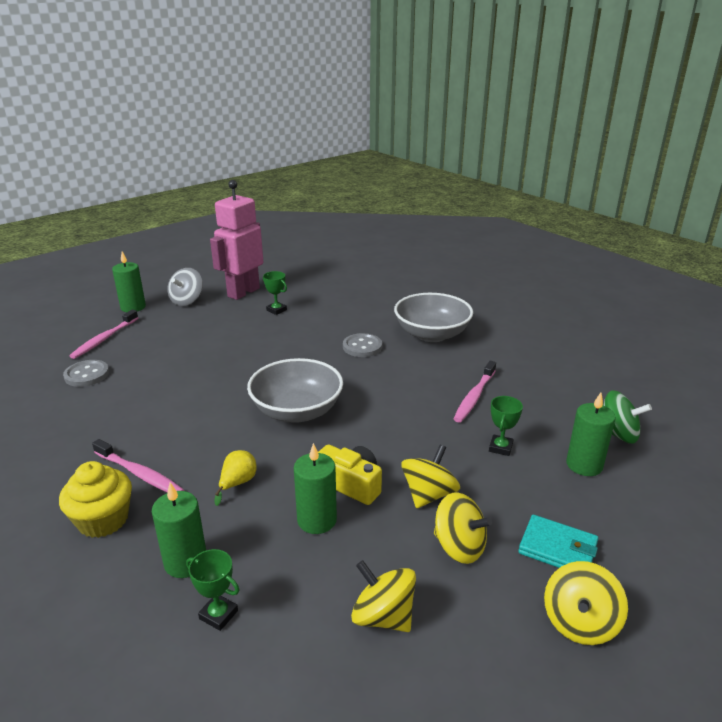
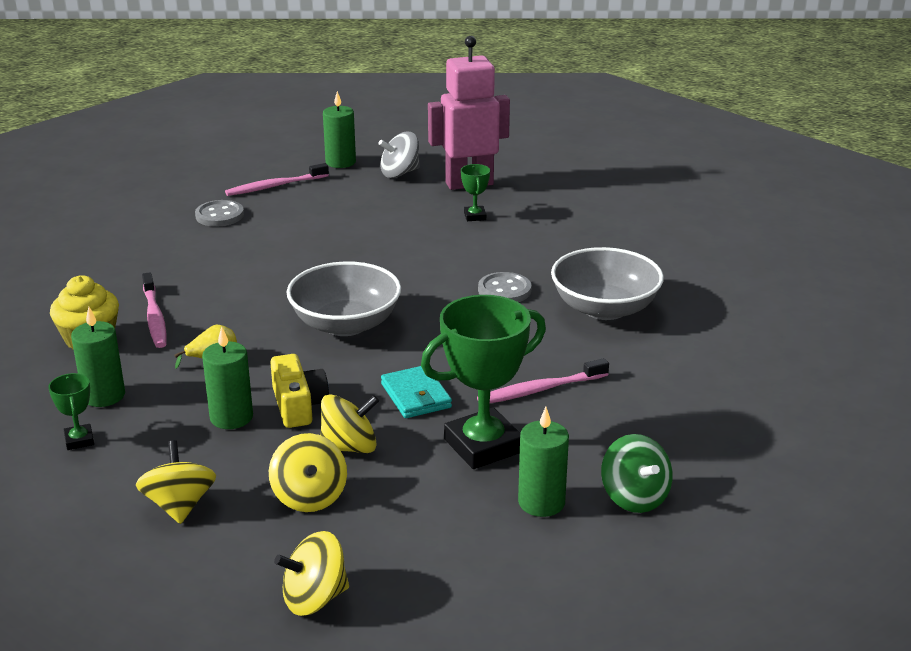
camera: 40 degrees right, 0 degrees up
(500, 448) = (483, 446): green trophy -> green trophy, size x2.20
(557, 548) = (389, 545): turquoise wallet -> turquoise wallet (416, 396)

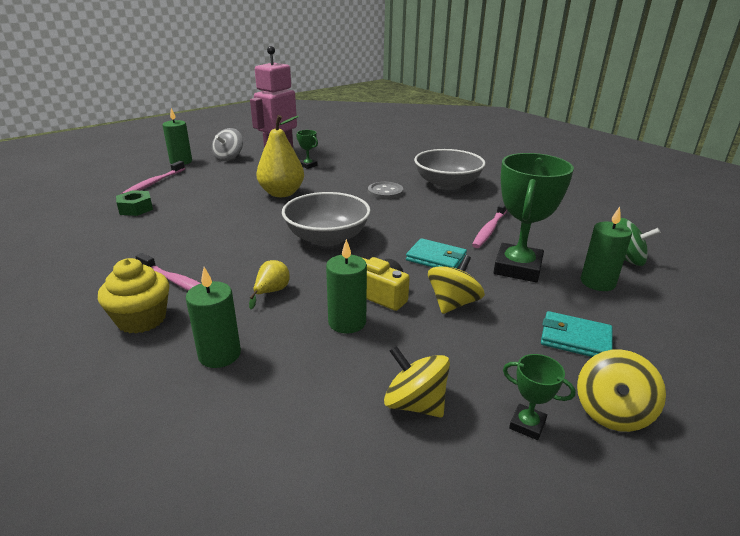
camera: 40 degrees left, 0 degrees up
(79, 440) = (250, 400): green trophy -> green trophy (527, 425)
(219, 215) = (136, 208): grey button -> green nut
(309, 497) = (486, 346): yellow spinning top -> none
(384, 248) = (282, 193): none -> yellow pear
(401, 535) = (575, 339): none -> turquoise wallet

